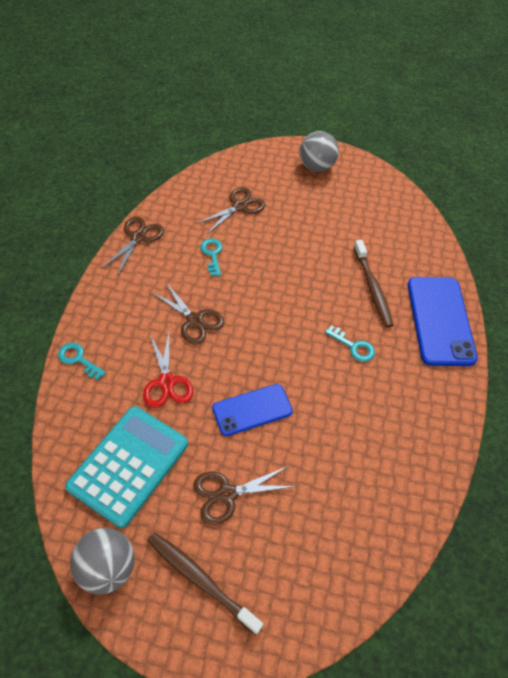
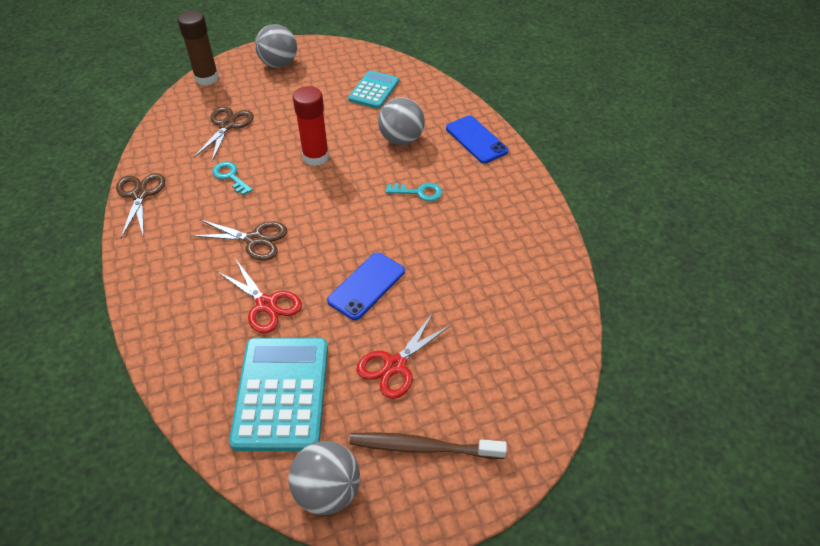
camera: 30 degrees left, 5 degrees down
(78, 359) = (156, 330): turquoise key -> none
(227, 494) = (395, 365): brown scissors -> red scissors
(251, 155) = (206, 78): none -> brown glue stick
(289, 269) = (315, 157): none -> red glue stick
(372, 288) = (401, 139): brown toothbrush -> grey ball
(380, 228) = (374, 90): none -> turquoise calculator
(440, 320) = (476, 139): blue phone -> blue phone, size x0.64

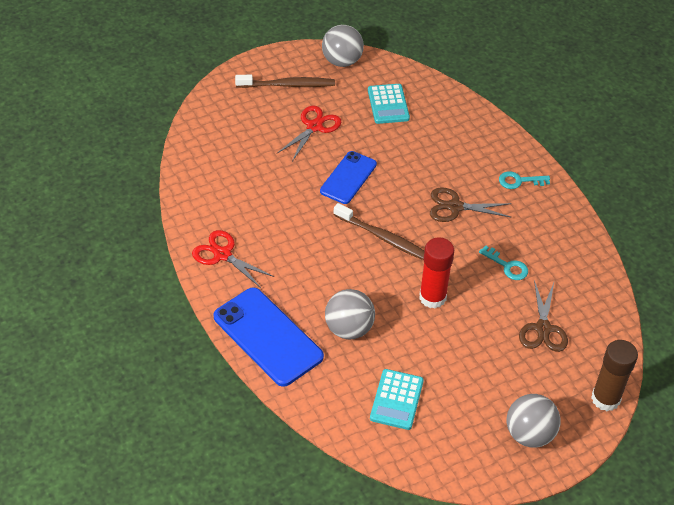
camera: 170 degrees right, 0 degrees up
(140, 195) = (581, 239): brown scissors -> none
(266, 304) = (422, 157): red scissors -> red scissors (222, 255)
(281, 393) = (388, 104): turquoise calculator -> turquoise calculator, size x0.60
(345, 214) = (383, 237): none -> brown toothbrush
(419, 192) = (319, 266): turquoise key -> turquoise key (519, 181)
(476, 139) = (267, 337): blue phone -> blue phone, size x1.57

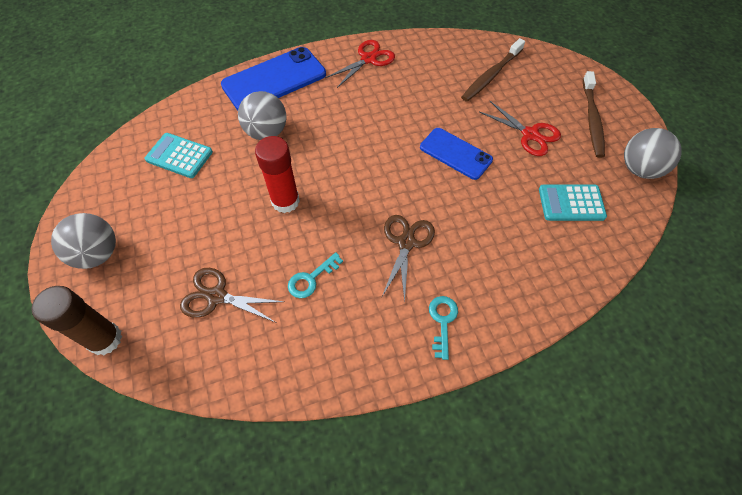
camera: 100 degrees right, 10 degrees up
(383, 237) = (371, 172): brown toothbrush -> brown toothbrush (491, 75)

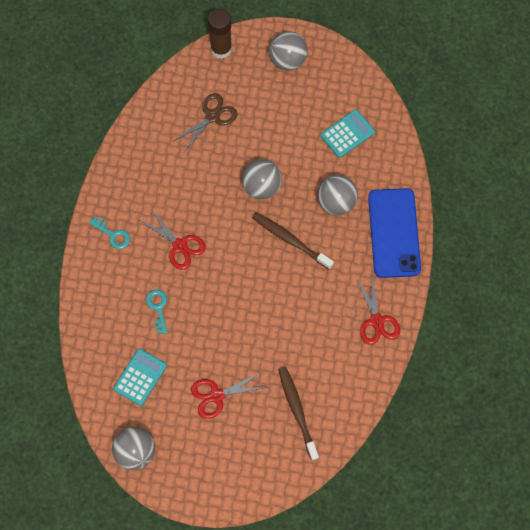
camera: 120 degrees right, 10 degrees up
(285, 201) = (261, 187): red glue stick -> grey ball
(311, 279) = (190, 175): turquoise key -> turquoise key (158, 308)
(406, 243) = (180, 246): brown scissors -> red scissors
(455, 153) = (233, 326): blue phone -> none
(592, 119) = (202, 457): brown toothbrush -> brown toothbrush (290, 240)

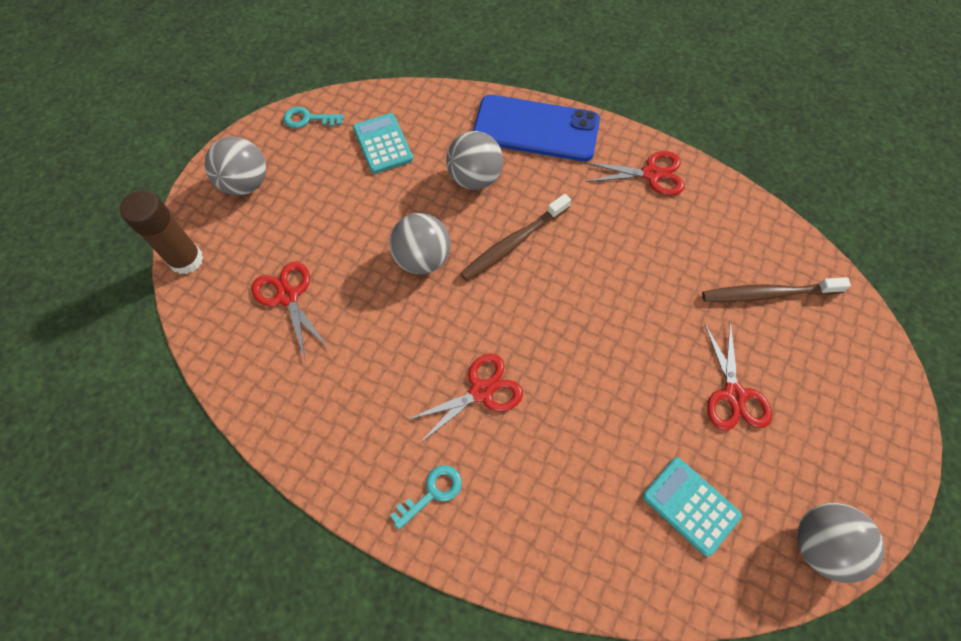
camera: 75 degrees left, 5 degrees down
(158, 308) = (577, 449): turquoise key -> turquoise key (308, 119)
(212, 116) = (288, 296): brown scissors -> red scissors

